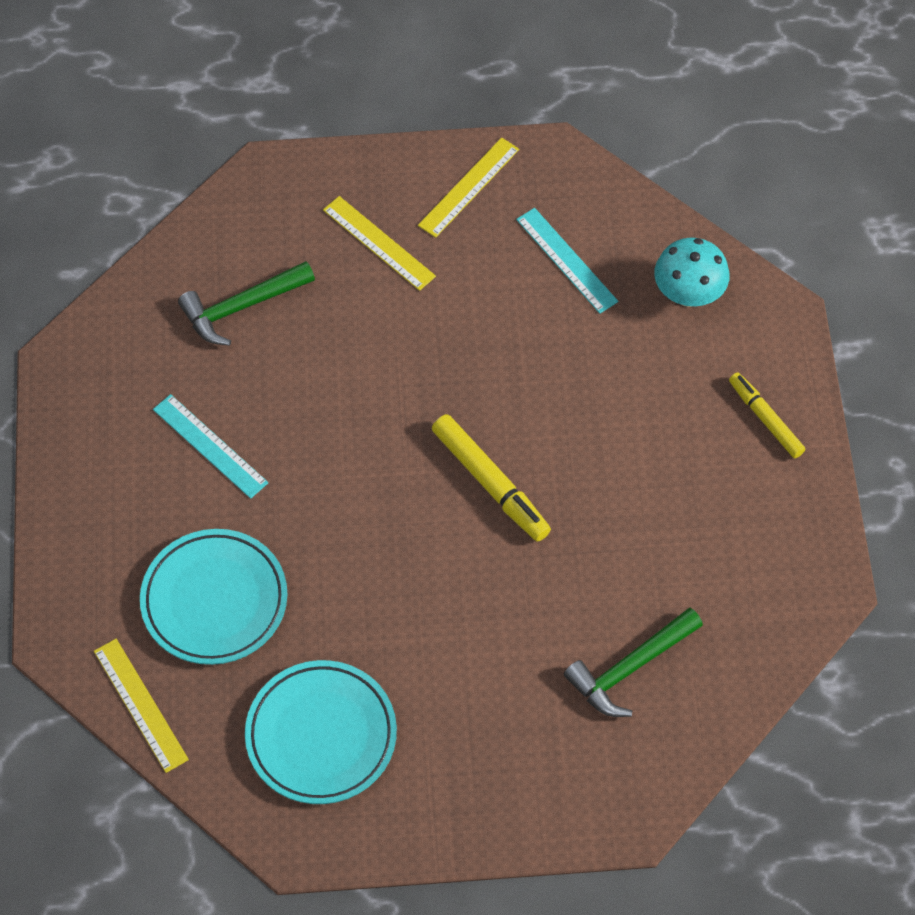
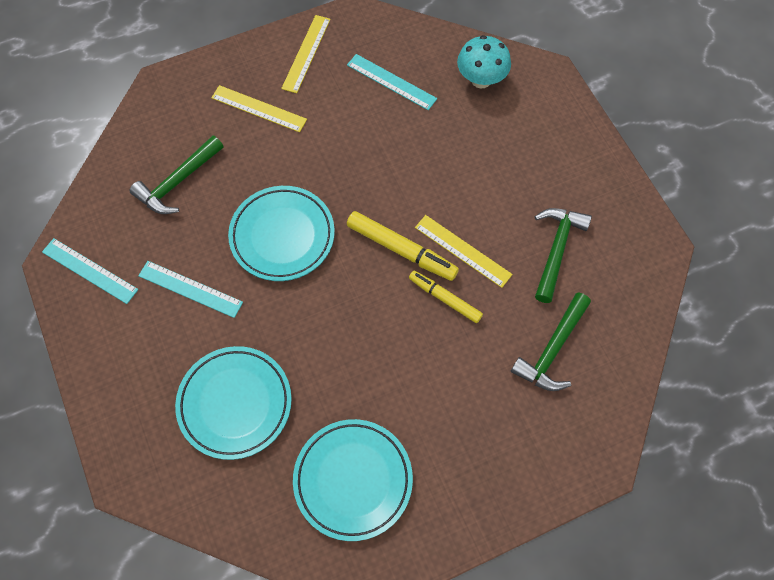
camera: 20 degrees left, 5 degrees up
(96, 384) = (89, 271): none -> turquoise ruler
(141, 705) = (207, 505): yellow ruler -> yellow ruler (463, 250)
(347, 417) = (282, 236): none -> turquoise plate
(690, 548) = (556, 250): none -> green hammer
(765, 419) = (567, 146): yellow marker -> yellow marker (445, 299)

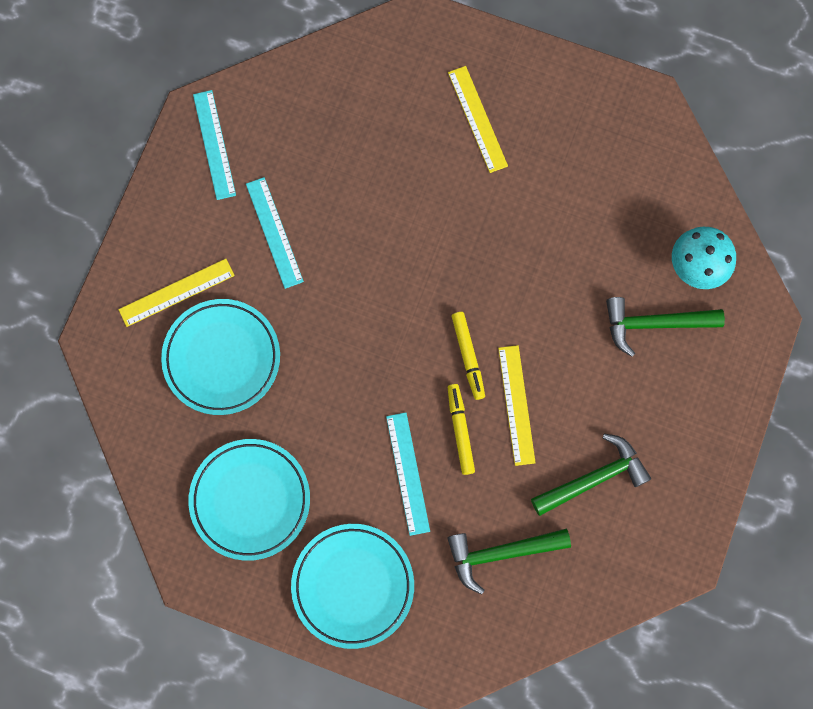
camera: 45 degrees right, 10 degrees up
(178, 182) = (349, 128): green hammer -> green hammer (654, 324)
(282, 236) = (386, 254): turquoise plate -> turquoise plate (353, 586)
(306, 53) = (569, 101): yellow ruler -> yellow ruler (176, 292)
(391, 82) = (615, 196): turquoise ruler -> turquoise ruler (408, 473)
(401, 250) = (468, 356): yellow marker -> yellow marker, size x0.66

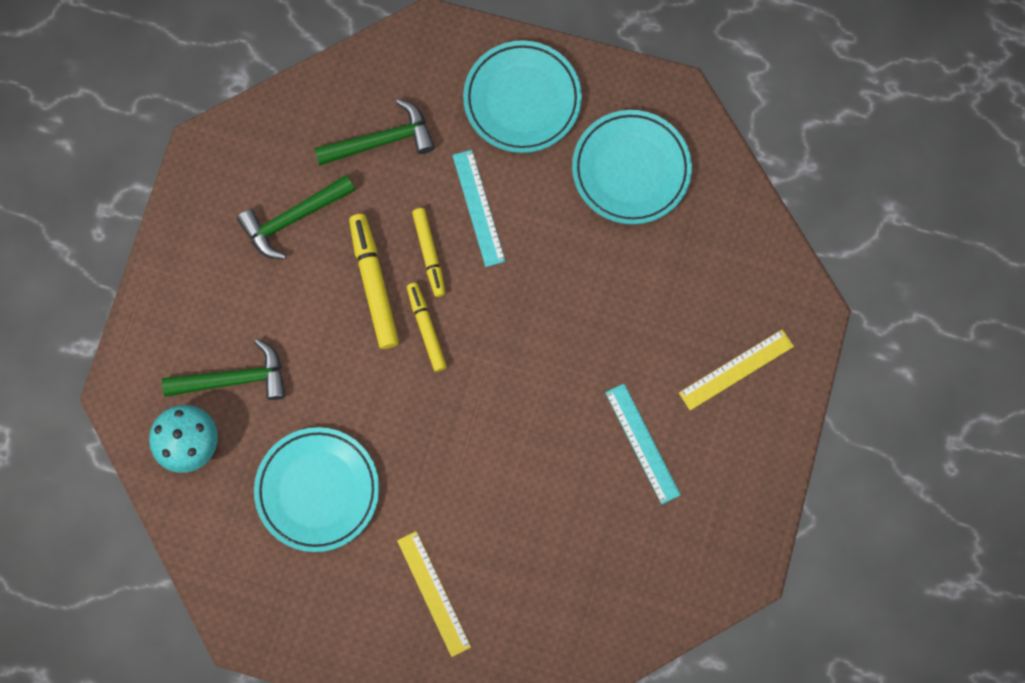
camera: 175 degrees right, 0 degrees up
(214, 144) = (721, 537): turquoise ruler -> none
(222, 358) = (679, 305): turquoise plate -> turquoise plate (317, 490)
(516, 405) = (374, 284): yellow ruler -> yellow marker

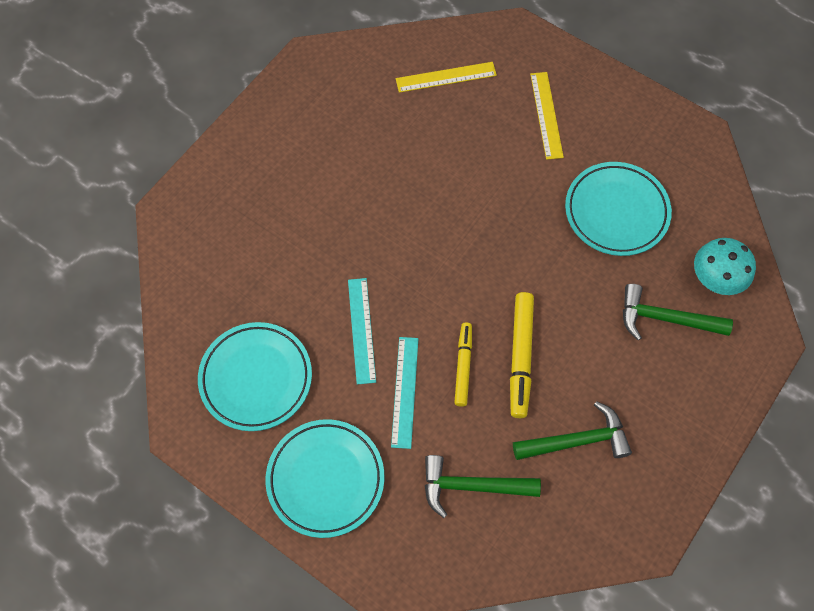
camera: 160 degrees left, 10 degrees down
(426, 328) = (487, 305): yellow marker -> none
(642, 443) = (346, 163): turquoise ruler -> turquoise ruler (361, 330)
(736, 369) = (248, 190): yellow ruler -> yellow ruler (446, 77)

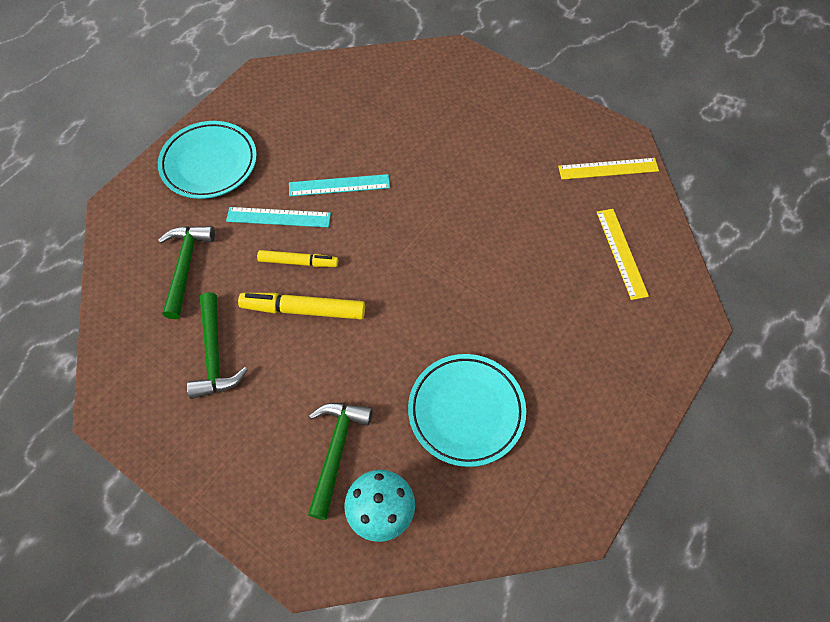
camera: 90 degrees right, 5 degrees down
(256, 378) = (301, 116): turquoise plate -> none
(546, 115) = (585, 347): yellow ruler -> yellow ruler (608, 169)

